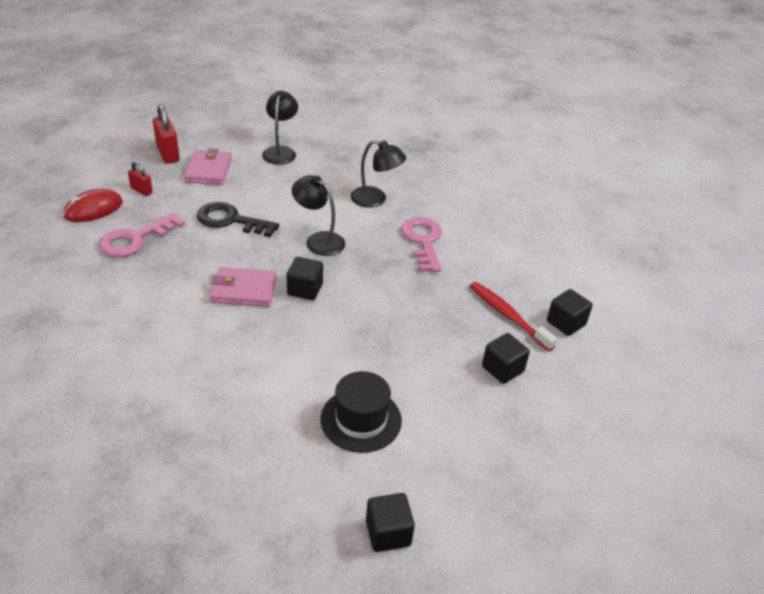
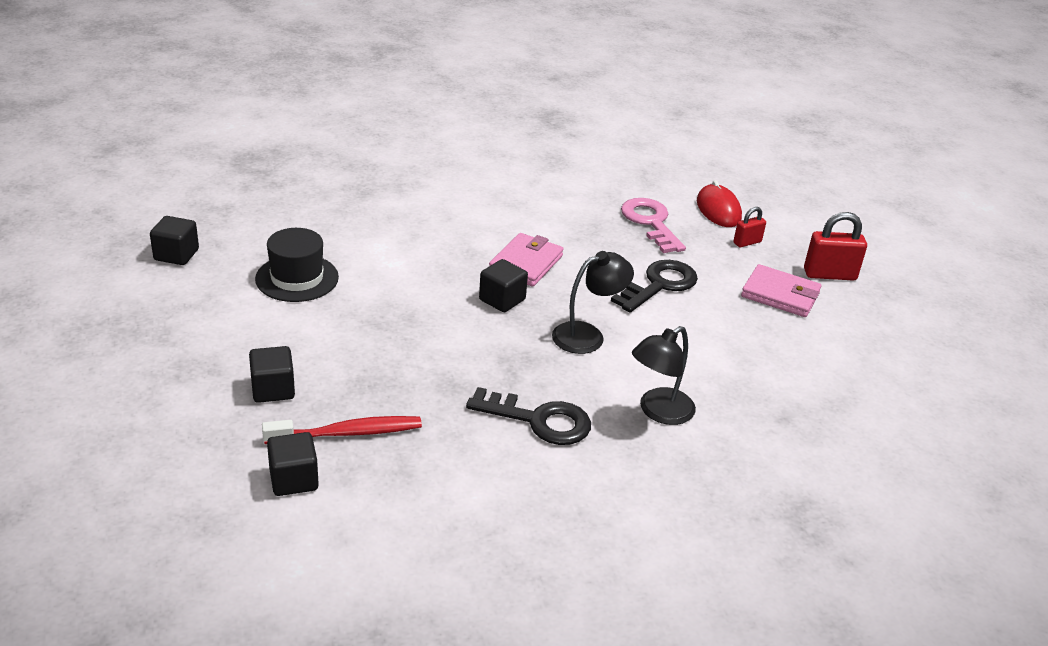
camera: 115 degrees right, 5 degrees down
(280, 151) = (817, 364): black lamp -> none
(423, 241) = (539, 420): pink key -> black key

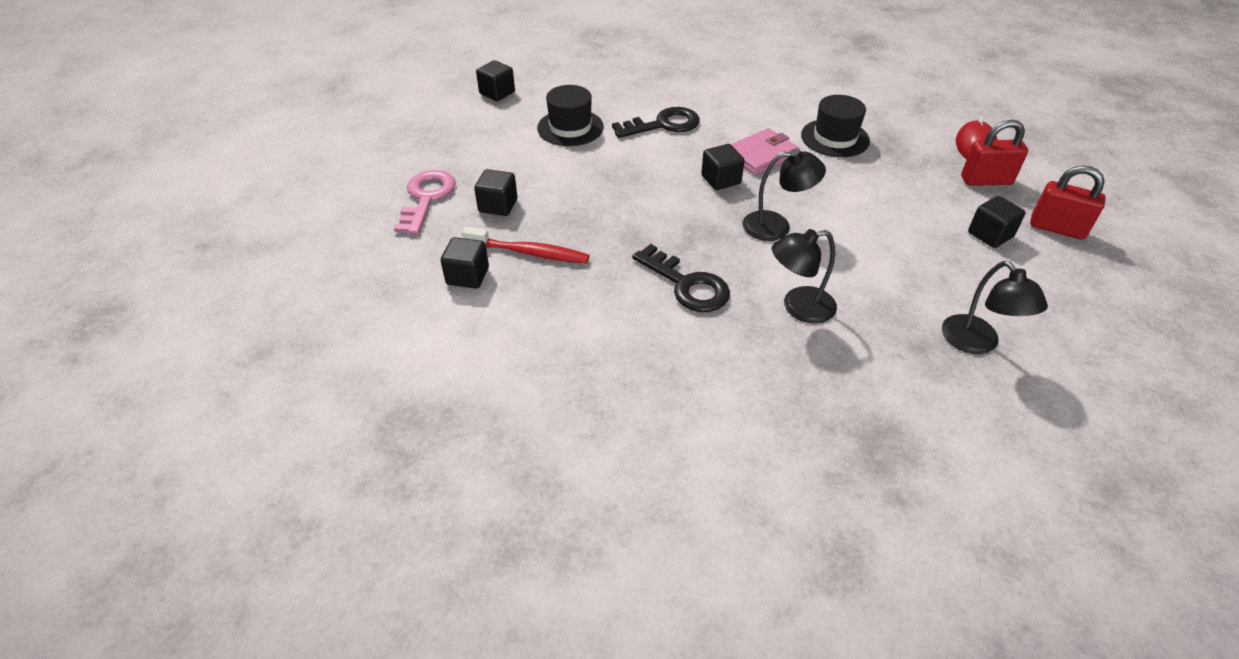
camera: 30 degrees right, 10 degrees up
(587, 229) = (835, 138): none -> black hat
(651, 222) = (899, 144): pink key -> pink key (427, 198)
(660, 285) = (872, 199): black key -> black key (663, 125)
(747, 242) = (986, 181): red padlock -> red padlock, size x1.70
(780, 295) = (990, 235): pink wallet -> black cube
(827, 400) = (977, 343): none -> black lamp

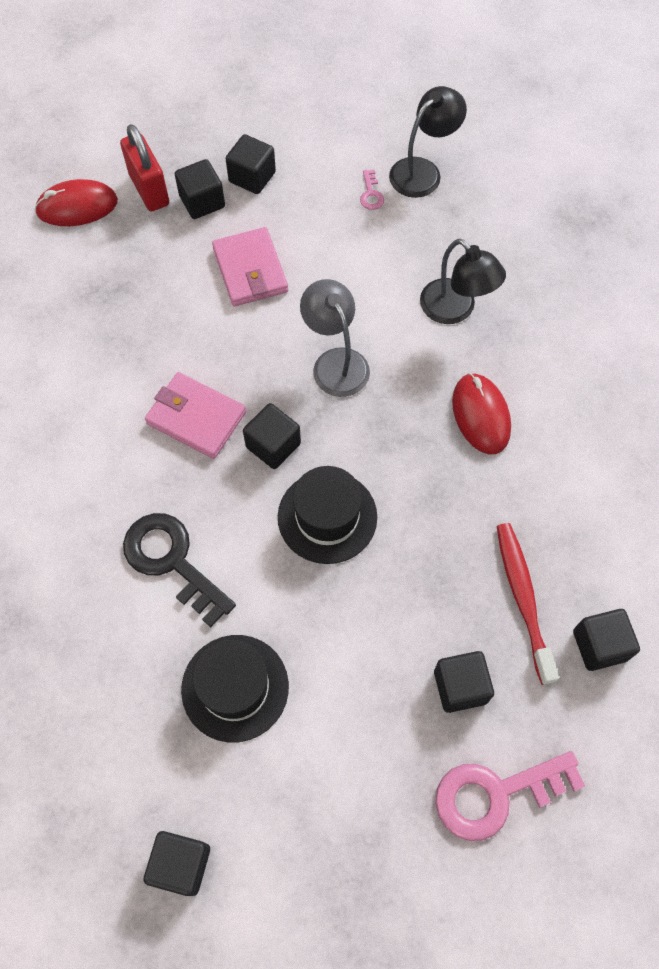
camera: 115 degrees left, 20 degrees up
(687, 285) = (481, 415): black key -> red mouse
(776, 226) = (335, 362): black lamp -> grey lamp
(835, 138) = (119, 348): black hat -> black hat (327, 517)
(885, 209) = (250, 270): none -> pink wallet
(953, 298) = (371, 194): none -> pink key
(966, 203) = (202, 202): none -> black cube
(1057, 228) = (213, 127): red padlock -> none

